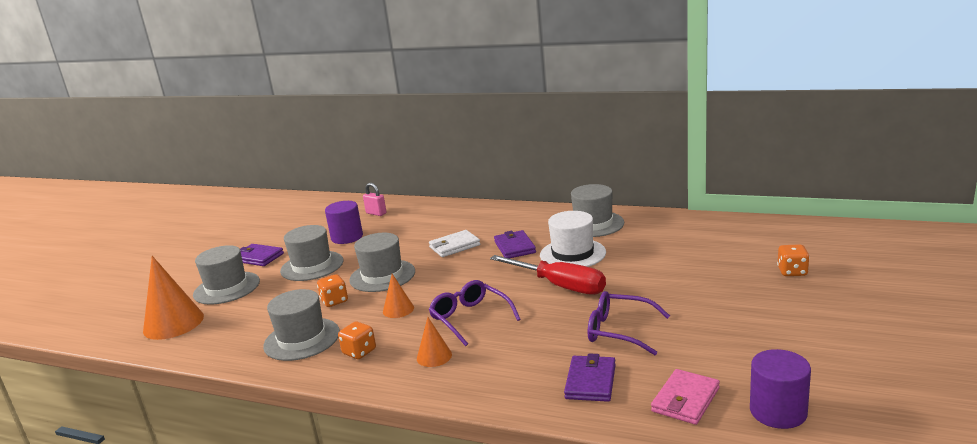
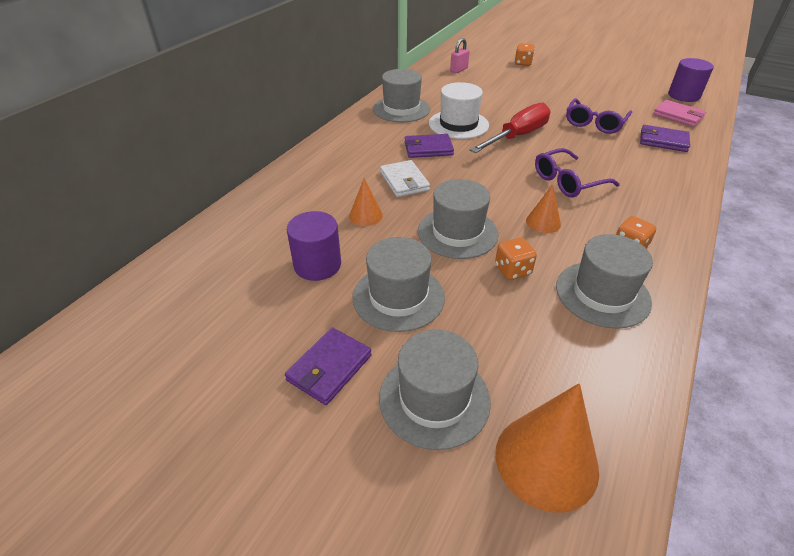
camera: 85 degrees left, 20 degrees up
(376, 213) = (249, 238): pink padlock -> pink padlock (459, 70)
(434, 356) = (634, 203): orange cone -> orange cone (366, 215)

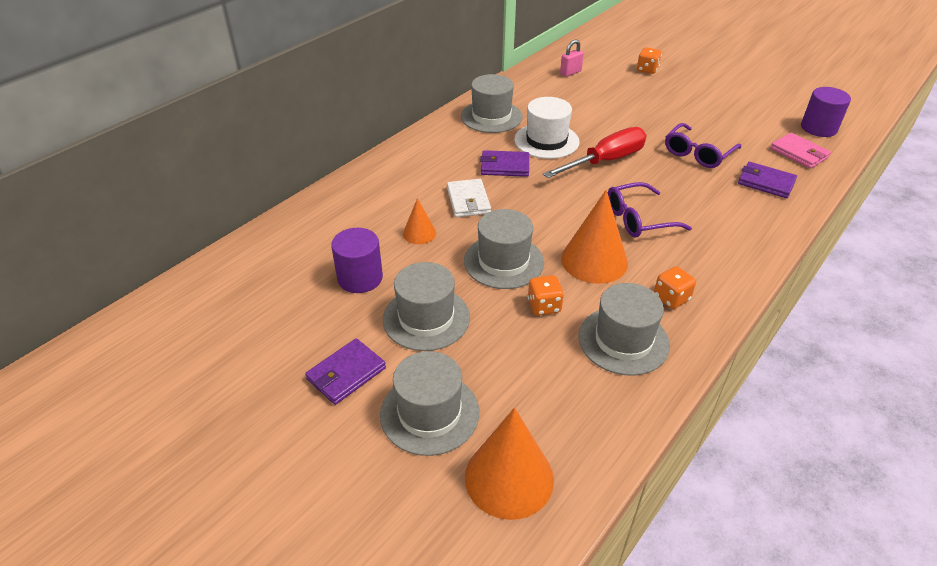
camera: 10 degrees right, 0 degrees up
(543, 222) = (594, 260): orange cone -> orange cone, size x1.90

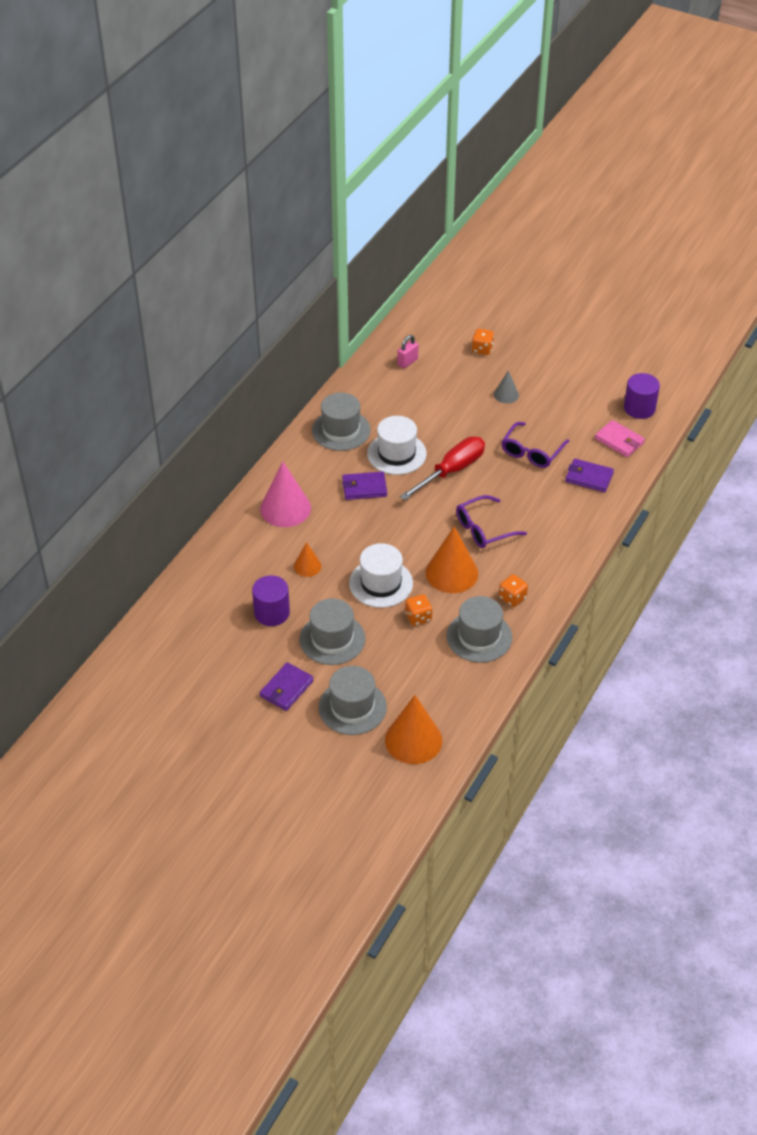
camera: 10 degrees left, 5 degrees up
(412, 175) = (285, 508): none -> pink cone
(468, 201) = (340, 529): white wallet -> none
(503, 261) = (381, 583): grey hat -> white hat
(670, 105) = (506, 394): none -> grey cone

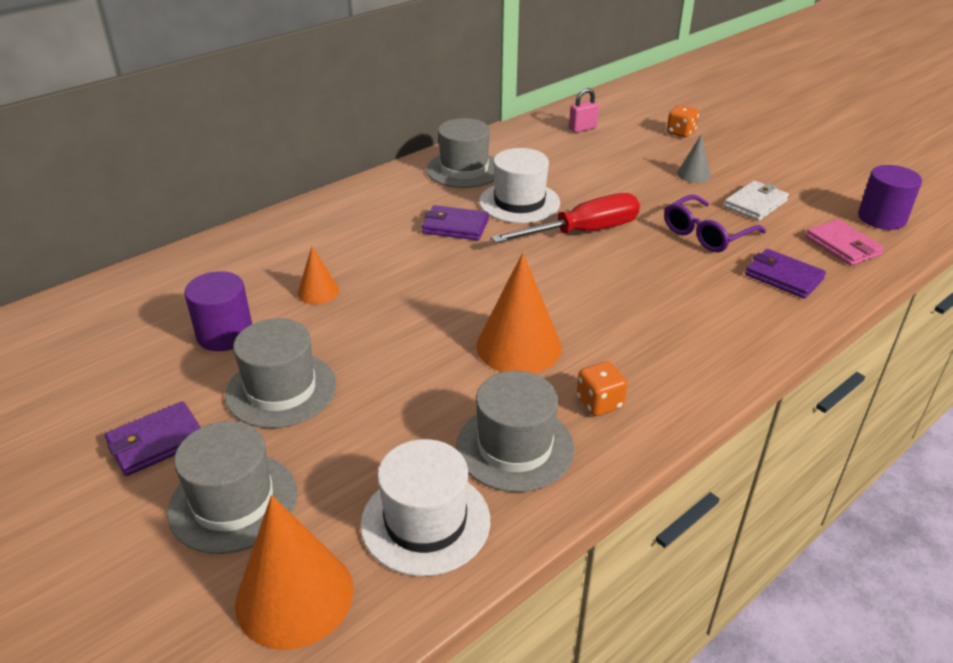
camera: 20 degrees right, 10 degrees down
(285, 508) = (340, 226): pink cone -> none
(381, 583) = (405, 335): white hat -> white hat (425, 522)
(418, 617) = (431, 393): orange dice -> none
(484, 529) = (596, 303): purple glasses -> none
(556, 415) = (755, 204): none -> white wallet

